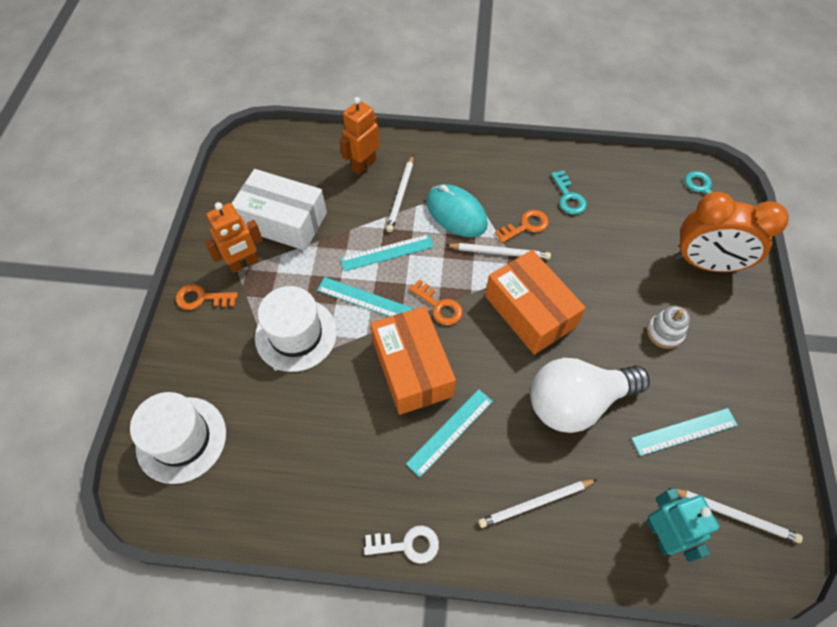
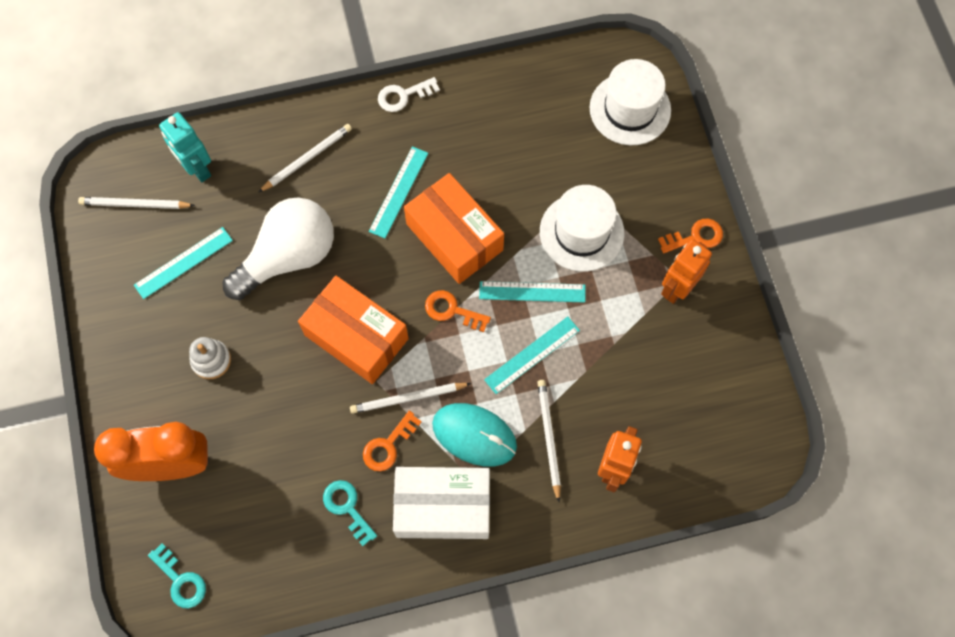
camera: 160 degrees right, 10 degrees up
(283, 221) = (665, 355): white box -> white box (443, 507)

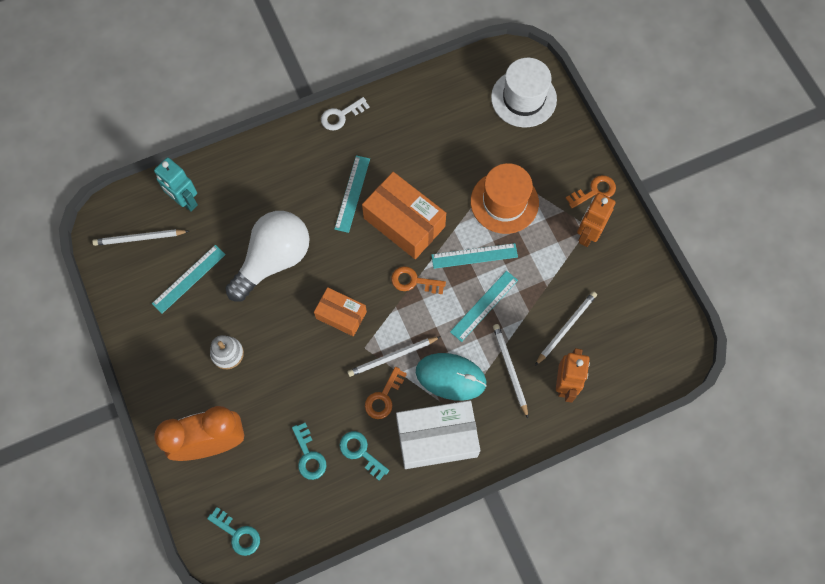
camera: 10 degrees left, 0 degrees up
(284, 501) = (309, 456): none -> turquoise key
(307, 158) = (273, 178): white pencil -> white pencil (566, 327)
(356, 337) = (341, 315): orange box -> orange box, size x0.60
(581, 232) = (504, 202): white hat -> orange hat

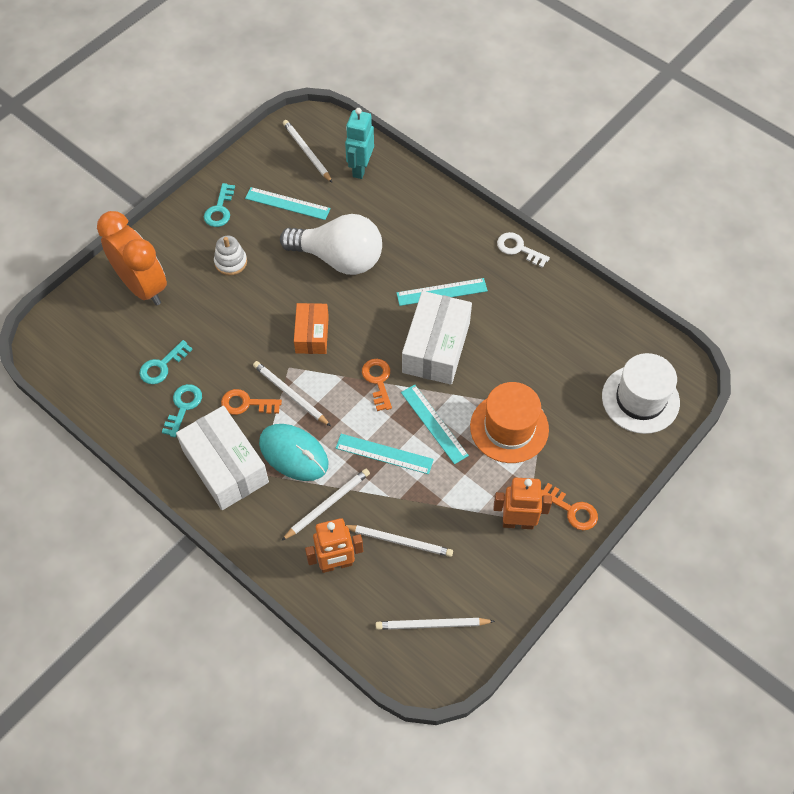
camera: 65 degrees right, 10 degrees down
(237, 534) = (67, 341): turquoise key -> turquoise key (219, 209)
(404, 222) = (436, 347): orange box -> white box
(451, 377) = (294, 453): turquoise mouse -> turquoise mouse turned 45 degrees counterclockwise
(645, 334) = (432, 625): none -> white pencil

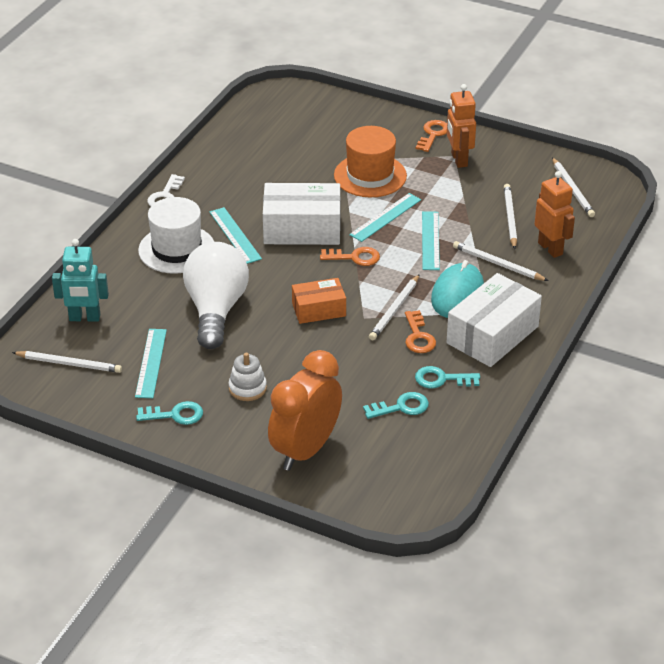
camera: 105 degrees left, 20 degrees down
(162, 366) = (401, 407): turquoise key -> turquoise key turned 45 degrees counterclockwise
(307, 152) = (69, 364): white pencil -> white pencil turned 120 degrees counterclockwise
(378, 381) = (354, 257): orange key -> orange key turned 150 degrees counterclockwise
(640, 399) = (309, 112): white hat -> white hat (177, 249)

